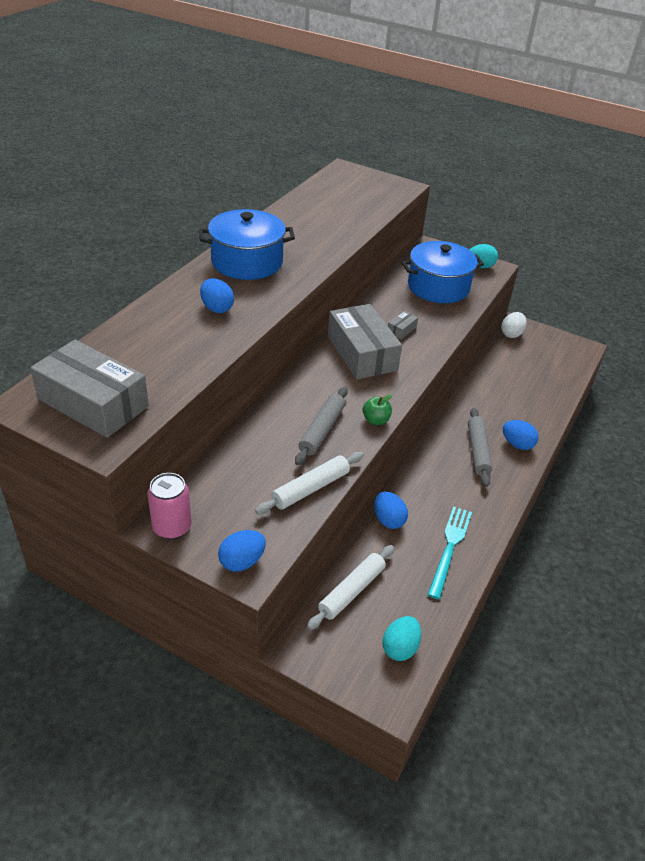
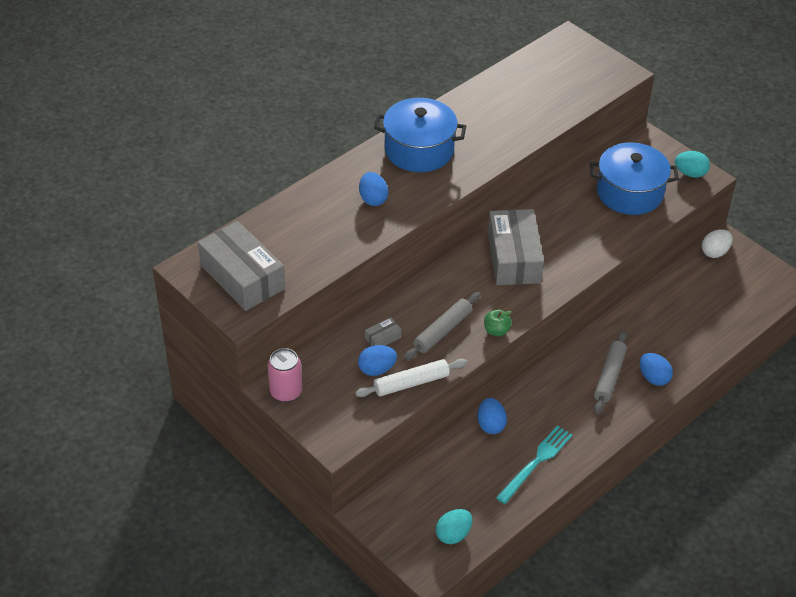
camera: 20 degrees right, 5 degrees up
(242, 562) = (332, 432): blue egg -> blue egg (377, 369)
(351, 591) = (431, 479): white rolling pin -> none
(401, 330) = (566, 238): grey box -> grey box (383, 338)

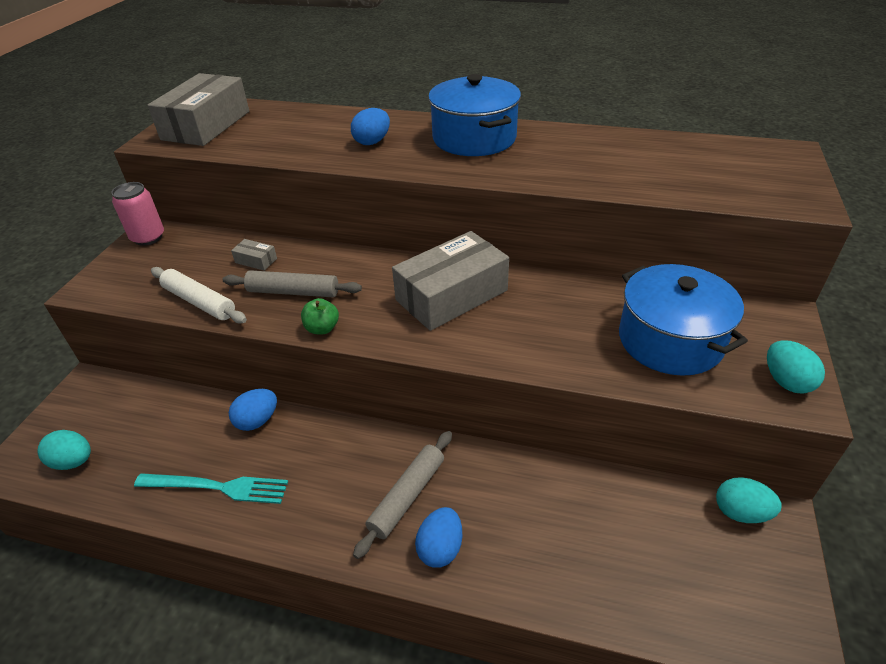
camera: 60 degrees right, 5 degrees down
(377, 369) = (207, 274): blue egg -> none
(609, 376) = (407, 496): grey rolling pin -> grey rolling pin turned 45 degrees counterclockwise
(715, 252) = (740, 512): white egg -> turquoise egg

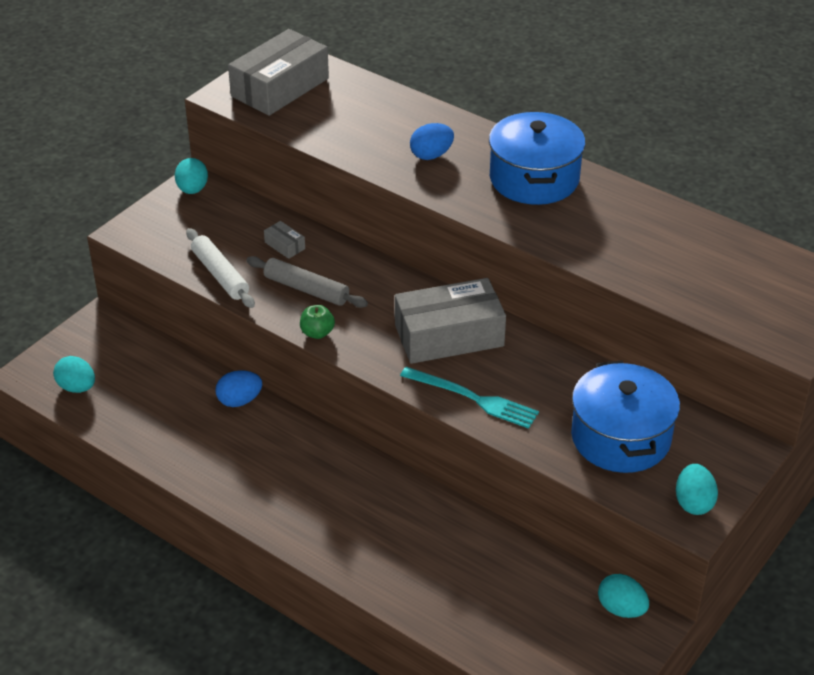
camera: 20 degrees right, 0 degrees up
(148, 237) = (192, 190): pink can -> turquoise egg
(217, 487) = (188, 446): turquoise fork -> turquoise fork (473, 398)
(407, 496) = (341, 503): grey rolling pin -> none
(440, 548) = (349, 550): blue egg -> none

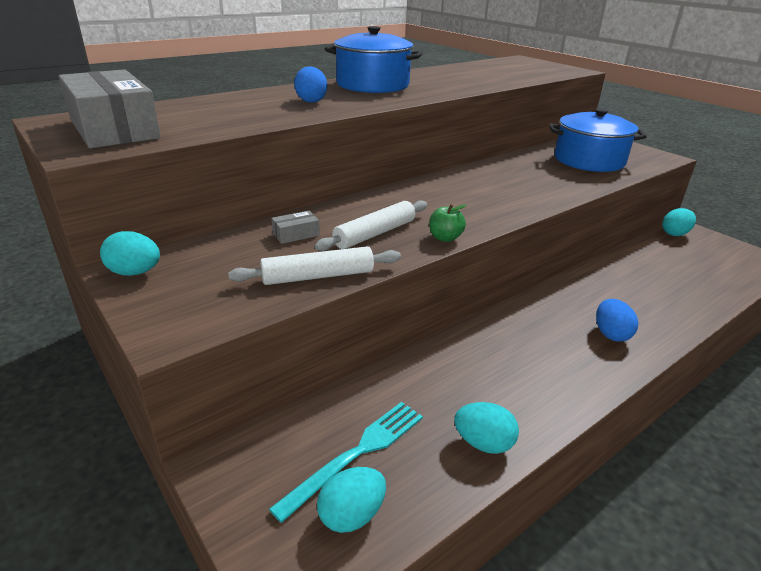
camera: 75 degrees left, 10 degrees down
(239, 401) = (431, 361): blue egg -> blue egg (611, 334)
(306, 289) = (374, 234): grey rolling pin -> white rolling pin
(449, 335) = (468, 189): grey box -> none
(473, 398) = (547, 192): turquoise fork -> turquoise fork (357, 454)
(693, 503) = (647, 154): turquoise egg -> turquoise egg (483, 443)

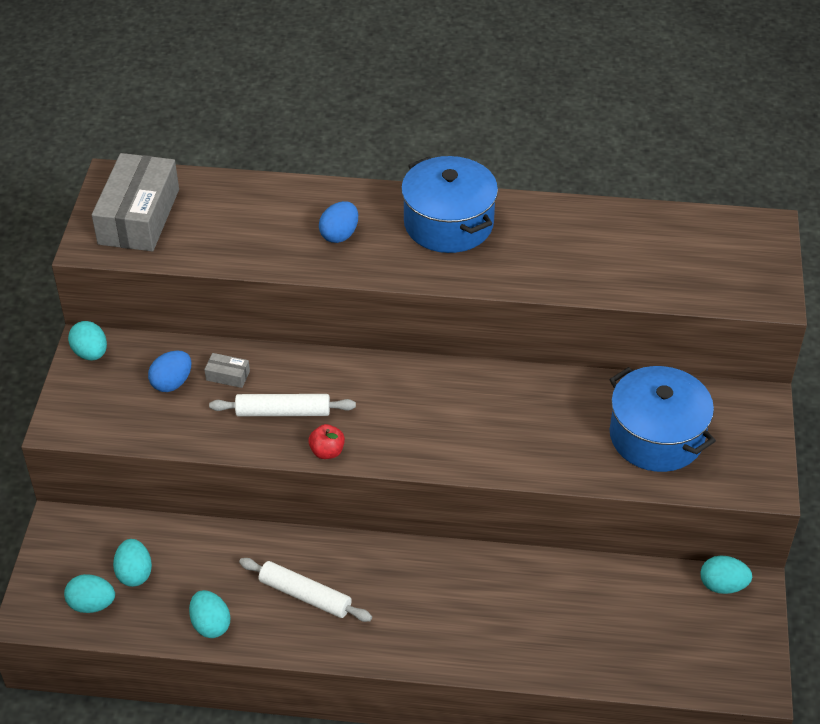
camera: 45 degrees right, 15 degrees up
(318, 276) = (189, 431): white rolling pin -> white rolling pin (305, 595)
(357, 454) = (134, 573): turquoise fork -> turquoise egg
(445, 238) = (327, 452): green apple -> red apple
(611, 334) = (430, 626): blue egg -> blue egg (172, 383)

